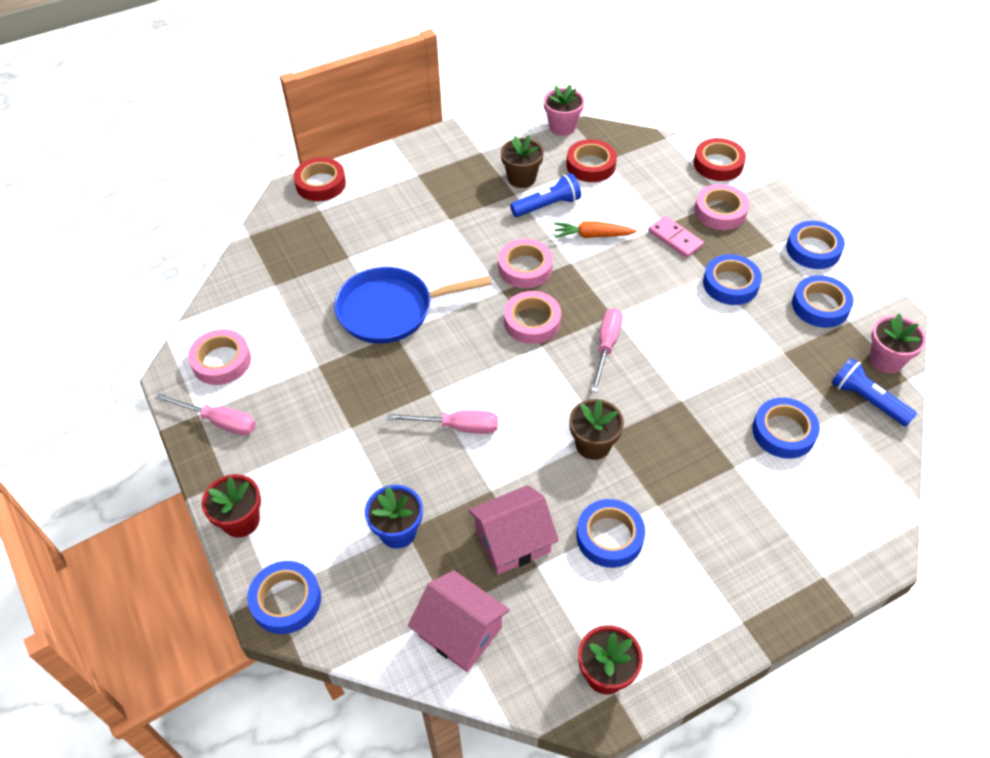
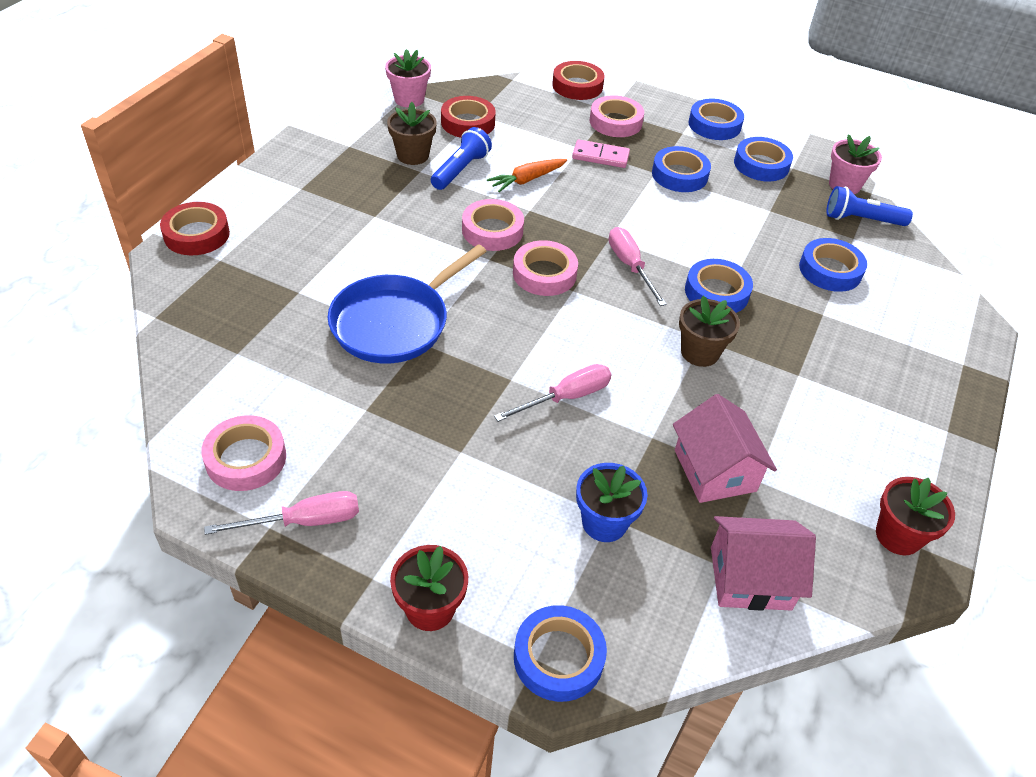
camera: 40 degrees left, 5 degrees down
(512, 541) = (715, 470): pink house -> pink house turned 45 degrees counterclockwise
(609, 537) = (788, 421): blue tape -> blue tape (716, 292)

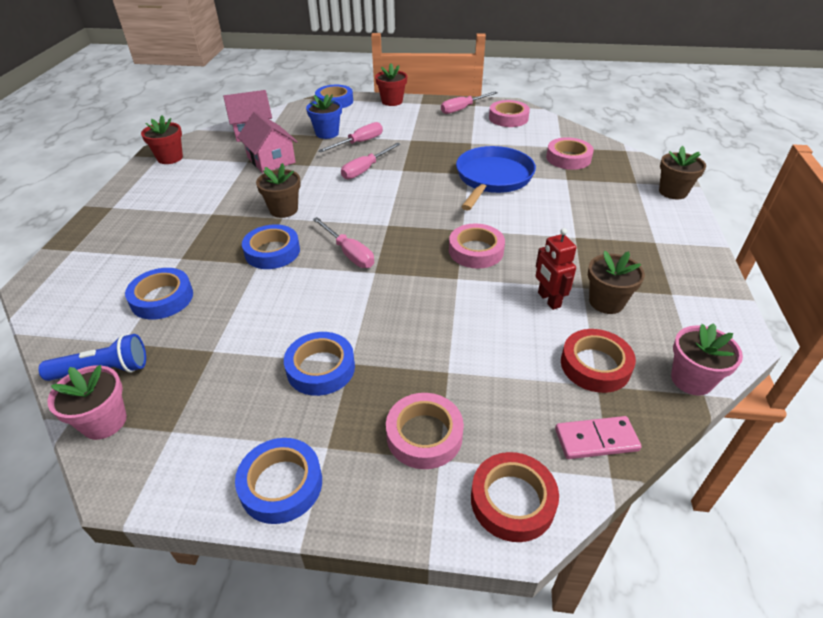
camera: 165 degrees right, 5 degrees down
(196, 234) = (673, 192): red tape -> brown flower pot
(461, 170) = (548, 300): blue flashlight -> red robot
(527, 180) = (480, 308): orange carrot -> none
(544, 274) = (414, 230): pink tape -> pink tape (568, 158)
(554, 471) = (359, 143): none -> pink screwdriver
(600, 156) = (420, 366): pink domino -> pink domino (596, 440)
(761, 165) = (215, 421): blue tape -> none

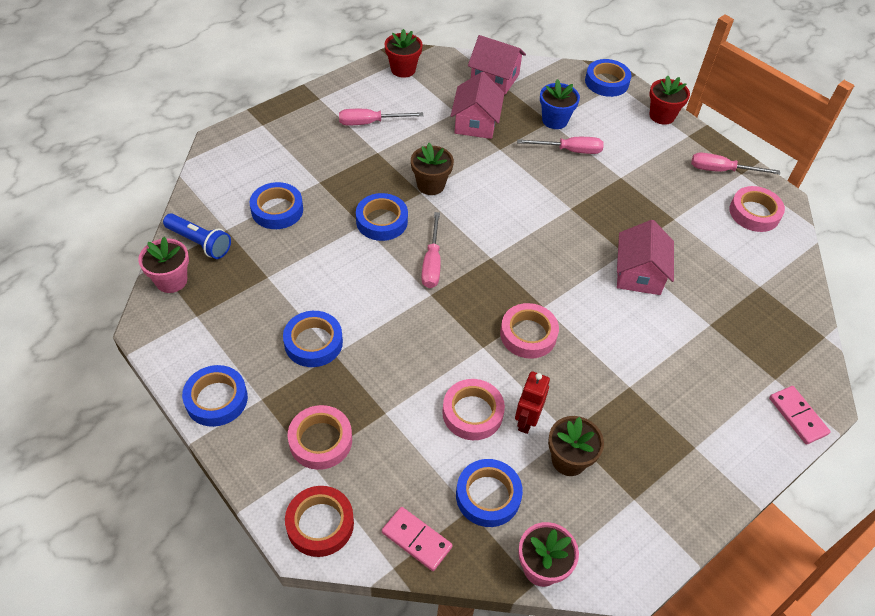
camera: 40 degrees right, 10 degrees up
(365, 169) = (540, 186): pink screwdriver -> pink screwdriver (370, 122)
(492, 178) = (639, 274): blue pan -> pink house
(568, 158) = (746, 303): pink tape -> pink tape (472, 413)
(595, 365) = (488, 496): red tape -> blue tape
(673, 192) = (798, 416): brown flower pot -> pink domino

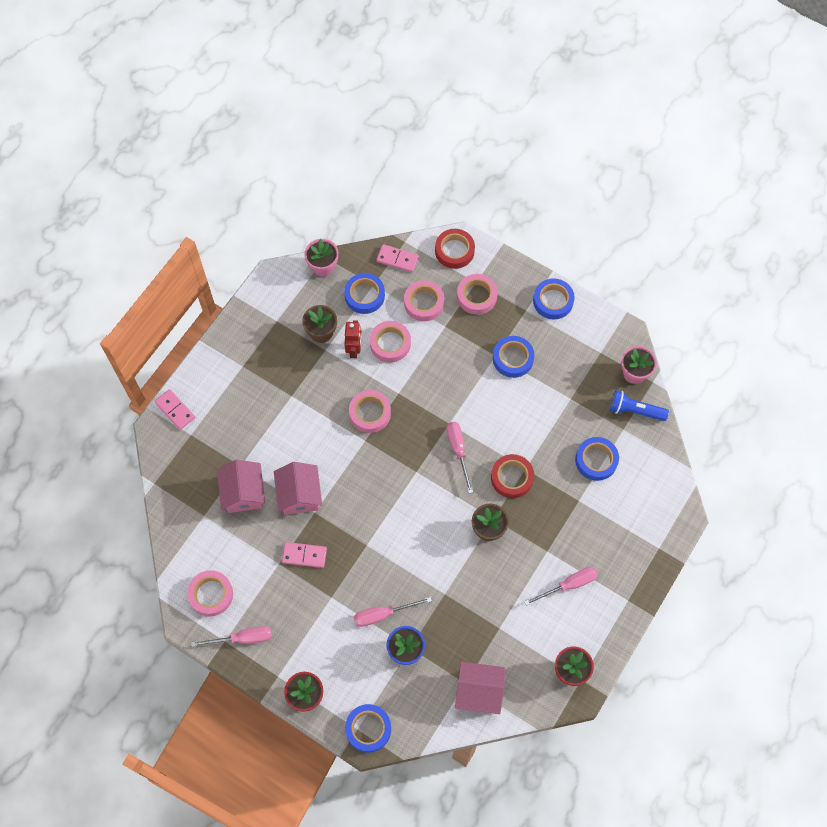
camera: 165 degrees right, 15 degrees up
(382, 221) = (512, 478): blue tape -> red tape
(402, 455) = (424, 303): none -> pink tape
(476, 123) = (476, 620): pink house -> pink house (243, 493)
(643, 218) = (304, 555): none -> pink domino

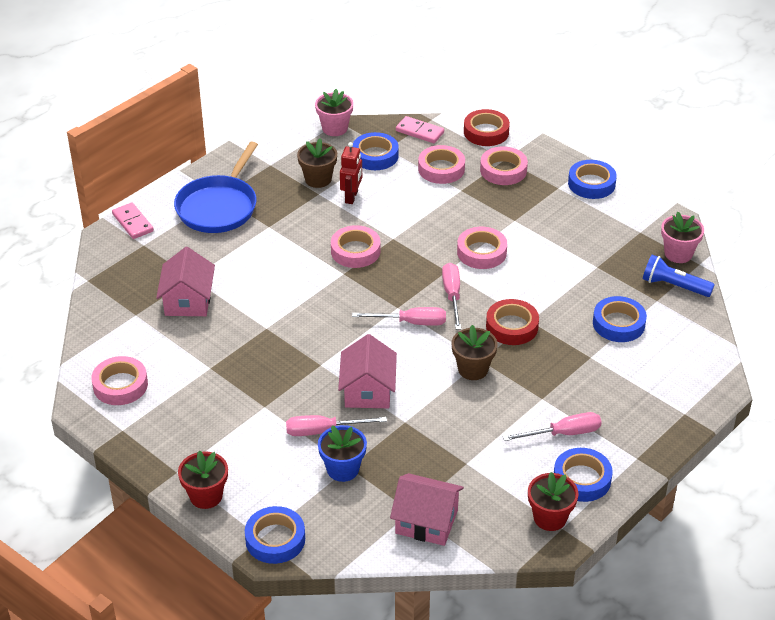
camera: 10 degrees right, 25 degrees down
(242, 638) = (145, 430): pink screwdriver -> pink screwdriver (411, 322)
(244, 379) = (219, 207): none -> blue pan
(299, 495) = (253, 310): pink house -> pink house (368, 390)
(304, 555) = (243, 364): pink domino -> none
(390, 343) = (394, 197): pink tape -> pink tape (481, 252)
(513, 358) = (534, 225): blue tape -> blue tape (582, 479)

